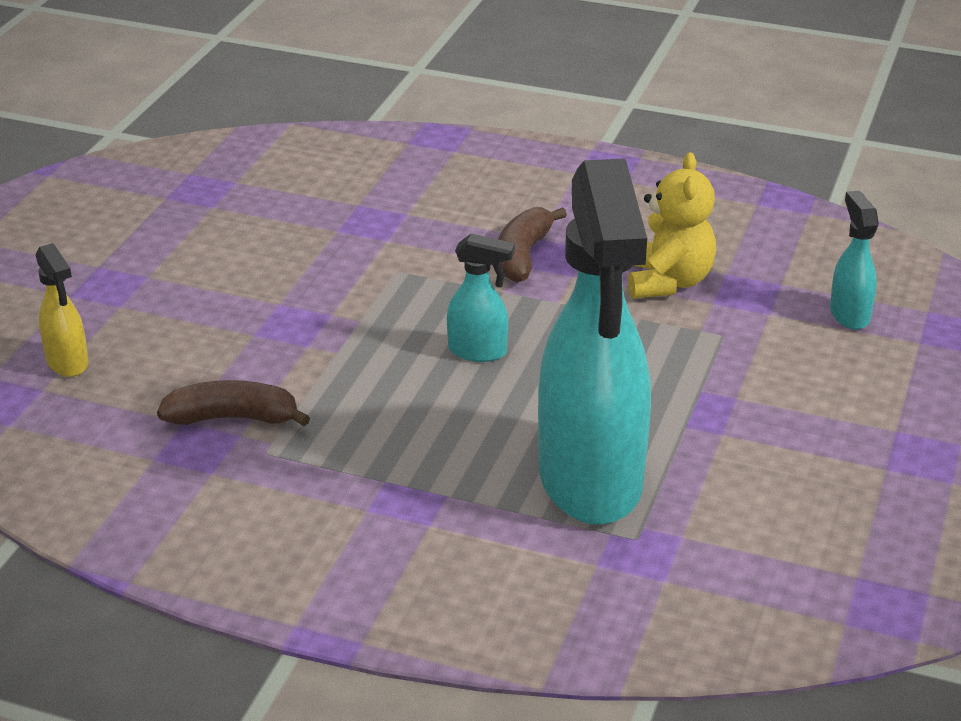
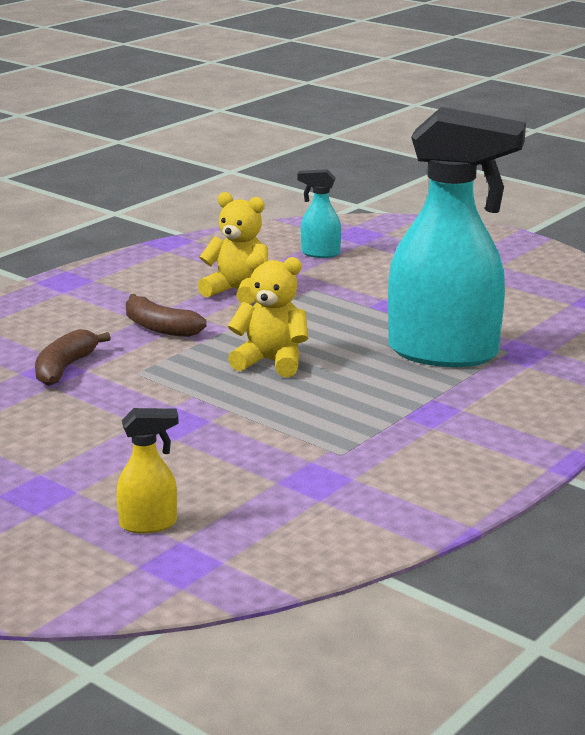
camera: 70 degrees left, 10 degrees down
(233, 418) = (288, 461): brown banana -> brown banana (64, 368)
(478, 352) = (271, 362): turquoise spray bottle -> yellow teddy bear

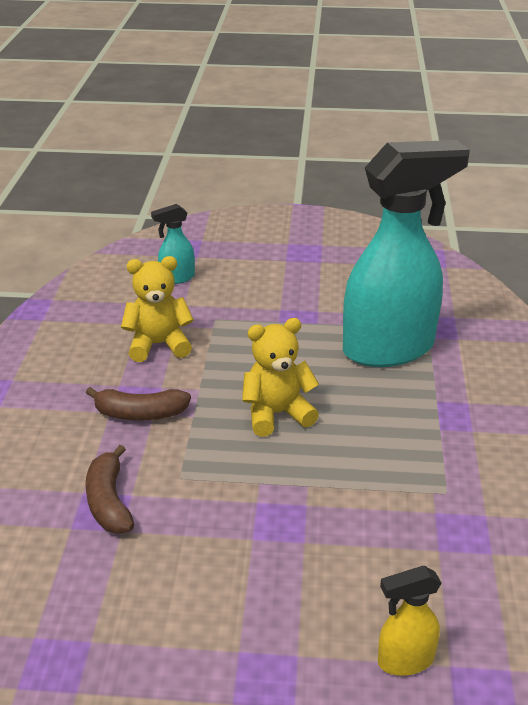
camera: 35 degrees left, 10 degrees up
(149, 524) = (404, 660): yellow spray bottle -> yellow spray bottle turned 150 degrees counterclockwise

